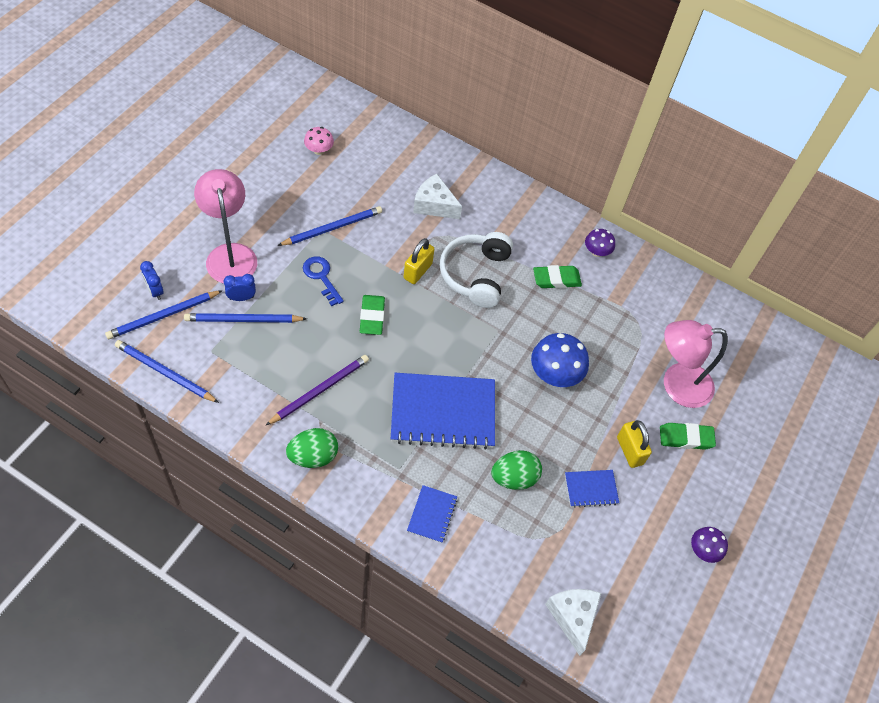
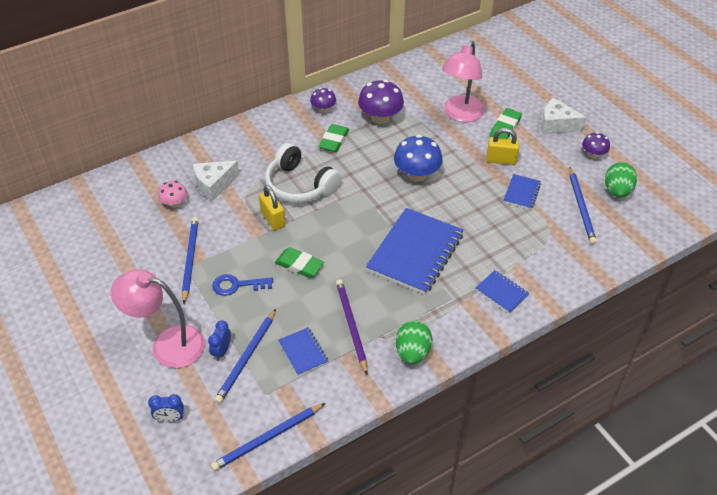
camera: 55 degrees left, 10 degrees down
(163, 316) = (203, 420): blue pencil -> blue pencil (581, 207)
(270, 362) = (303, 352): none -> blue notebook
(319, 150) = (97, 239): pink mushroom -> pink mushroom (174, 203)
(514, 478) = (493, 232): green egg -> green egg (617, 191)
(572, 617) = (617, 242): white cheese -> white cheese (556, 124)
(619, 308) = (380, 117): none -> purple mushroom

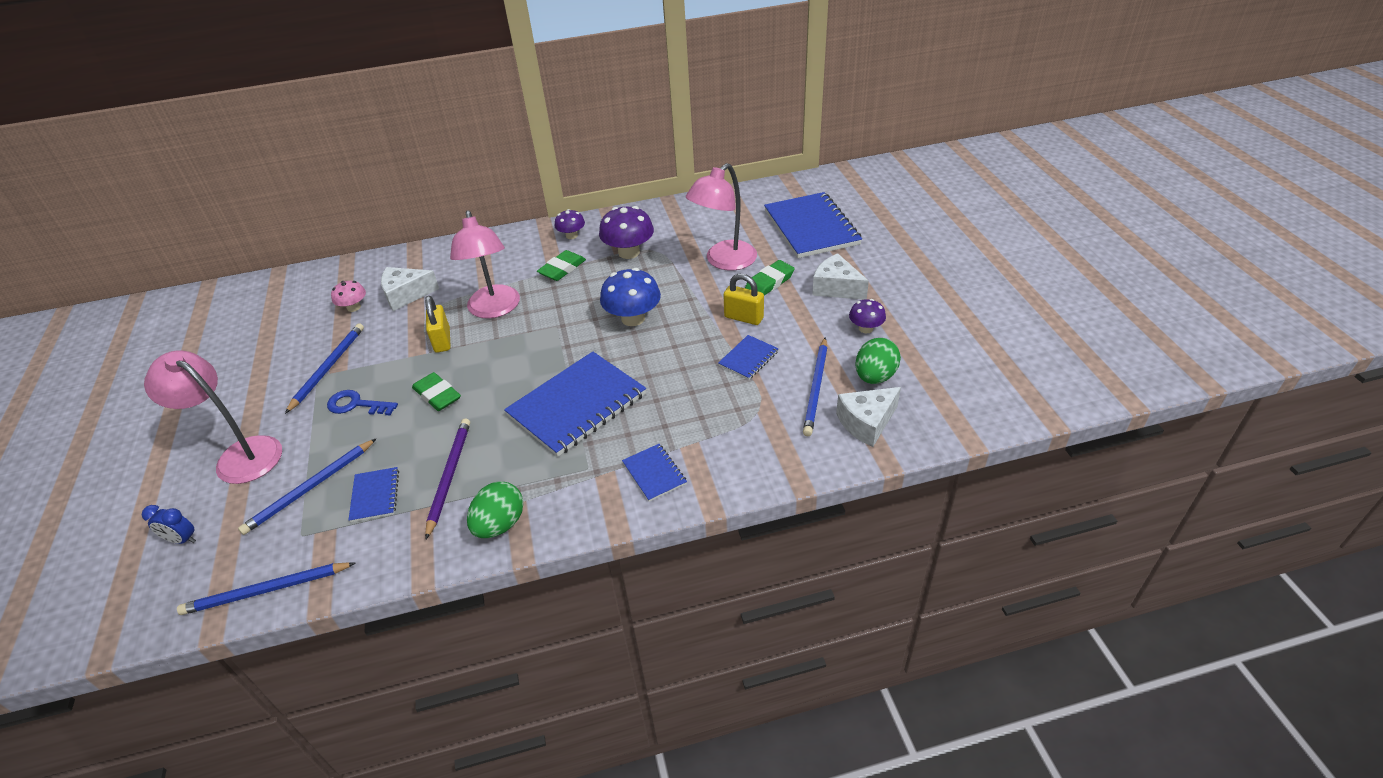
camera: 20 degrees right, 5 degrees down
(222, 351) = (289, 475): blue clock -> none
(299, 185) = (495, 309): white headphones -> pink lamp
(512, 75) = (811, 227): none -> blue notebook
(627, 227) = (866, 423): none -> white cheese

